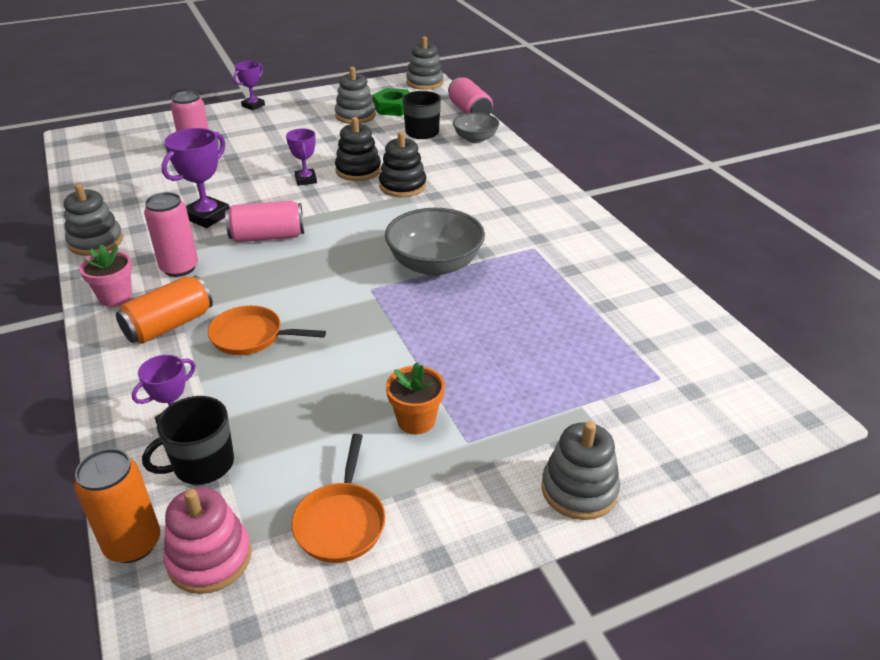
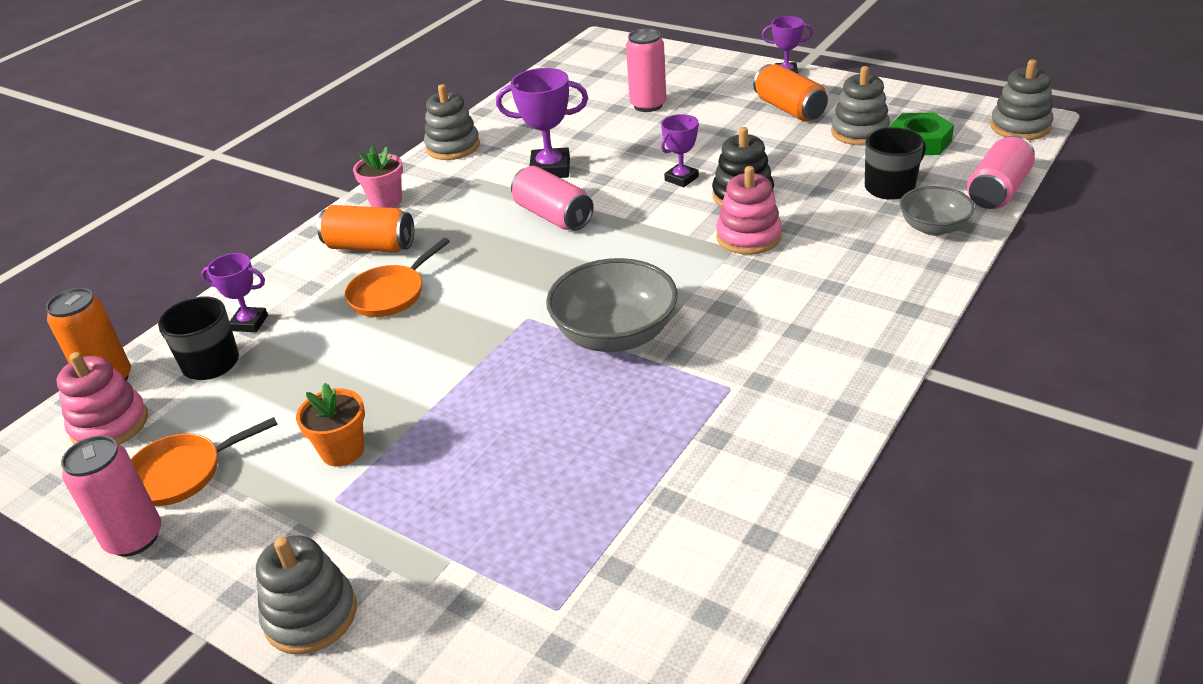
camera: 60 degrees right, 0 degrees up
(179, 268) = (455, 204): pink can -> pink can (134, 538)
(251, 336) = (390, 294): orange pan -> orange pan turned 120 degrees counterclockwise
(294, 121) = (789, 109): none -> orange can
(402, 186) = (748, 237): black stacking toy -> pink stacking toy

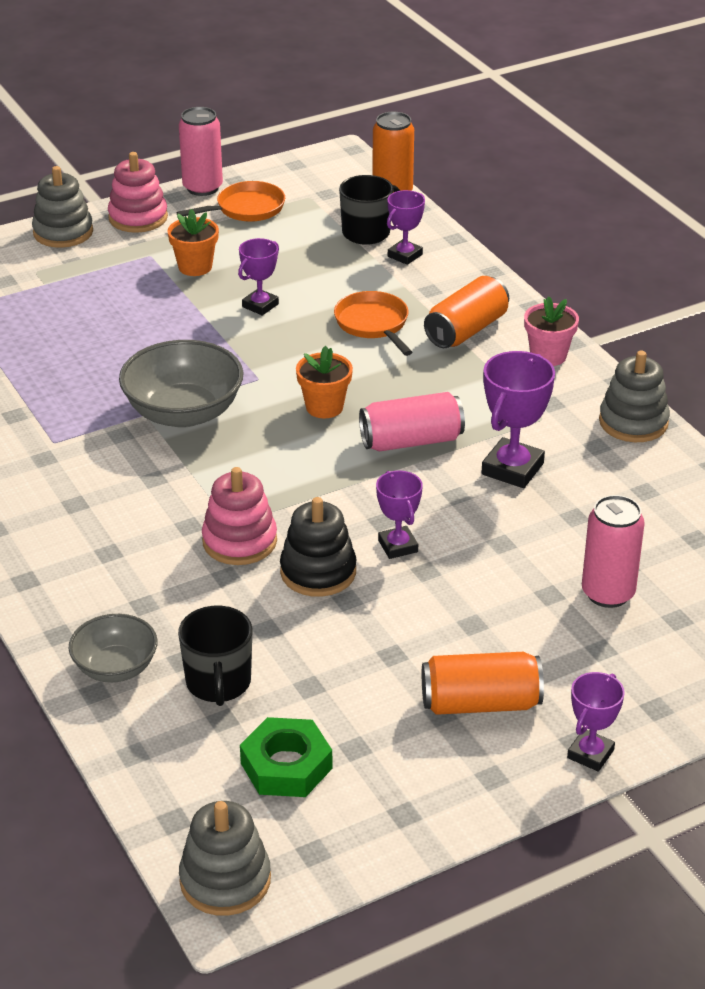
camera: 115 degrees right, 0 degrees up
(110, 425) = (334, 189): pink stacking toy -> pink stacking toy (138, 218)
(182, 473) = (246, 209): orange pan -> orange pan turned 60 degrees clockwise
(398, 370) = (260, 305): none -> purple trophy
(542, 269) = (324, 407): none -> orange flower pot
(859, 132) = (361, 730): grey stacking toy -> none
(998, 191) = (121, 759): pink can -> none

